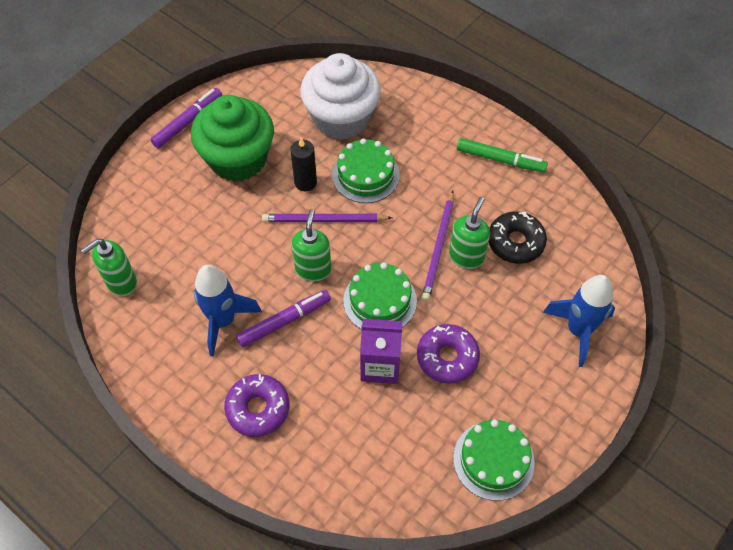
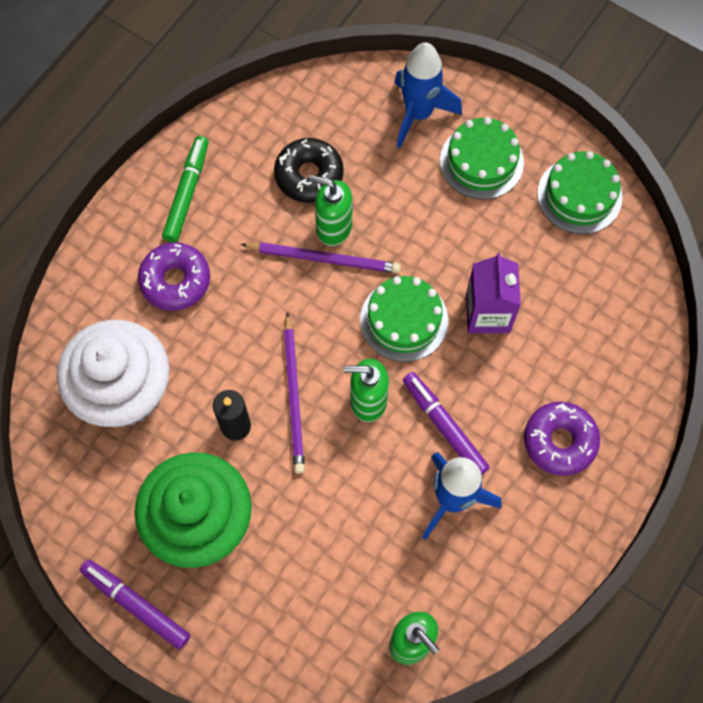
camera: 95 degrees left, 10 degrees up
(365, 175) = (219, 351): green cake -> green cake (481, 161)
(447, 357) = (468, 244): purple donut -> purple donut (175, 281)

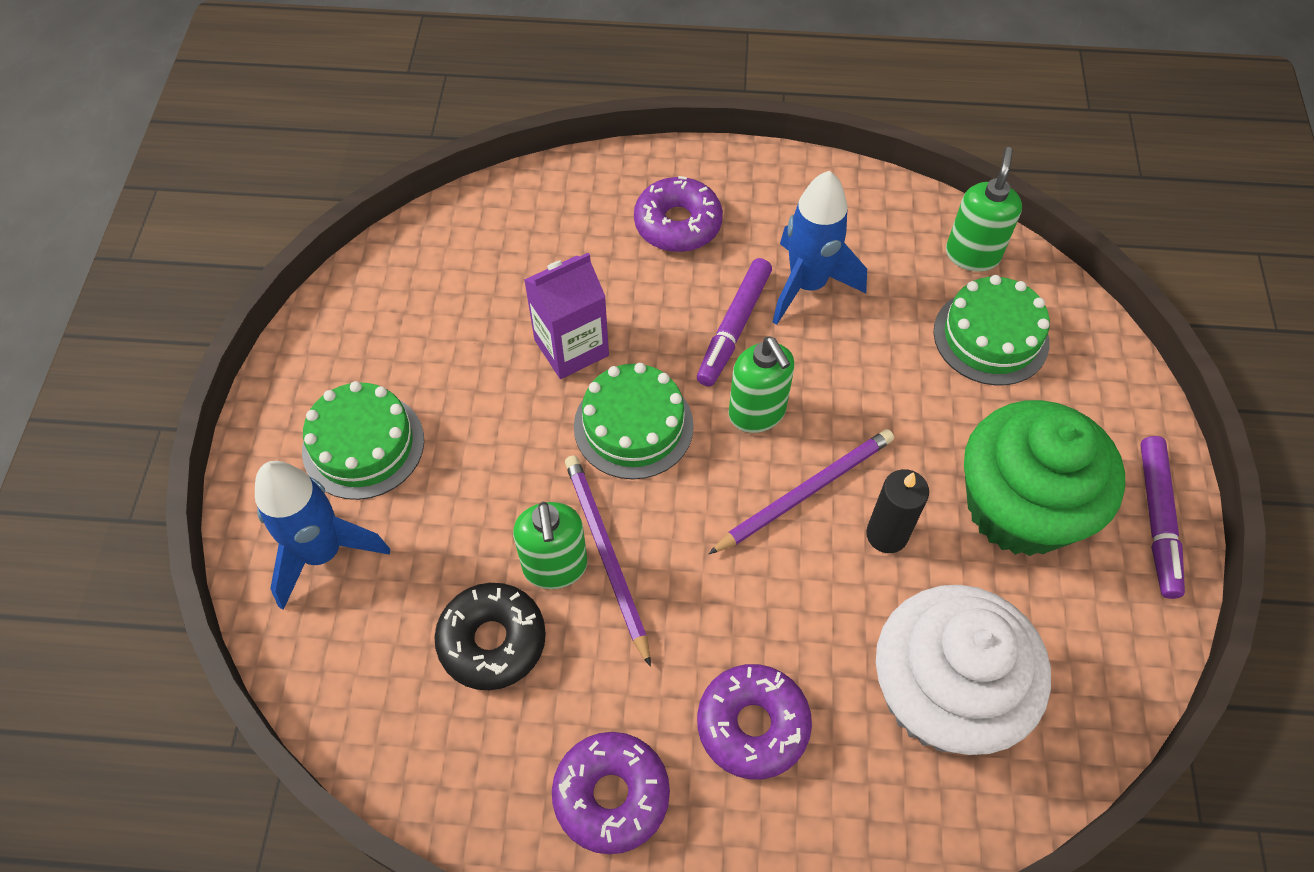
camera: 120 degrees left, 10 degrees down
(187, 193) = (611, 795): green marker -> purple donut
(579, 195) = (360, 325): green cake -> green cake (991, 337)

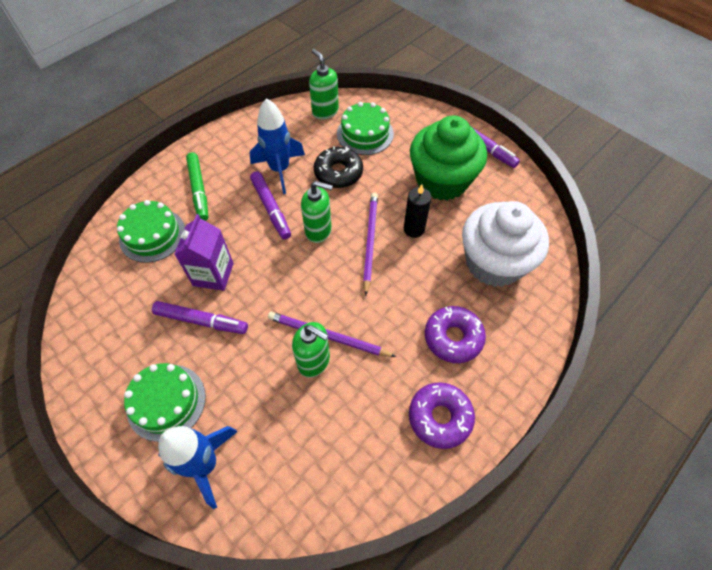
camera: 50 degrees left, 0 degrees up
(492, 641) = (325, 415): black donut -> black donut (338, 173)
(496, 391) = (201, 321): none -> purple marker
(633, 426) = (277, 279): green cake -> green cake (152, 235)
(678, 224) = (199, 190): purple donut -> green marker

